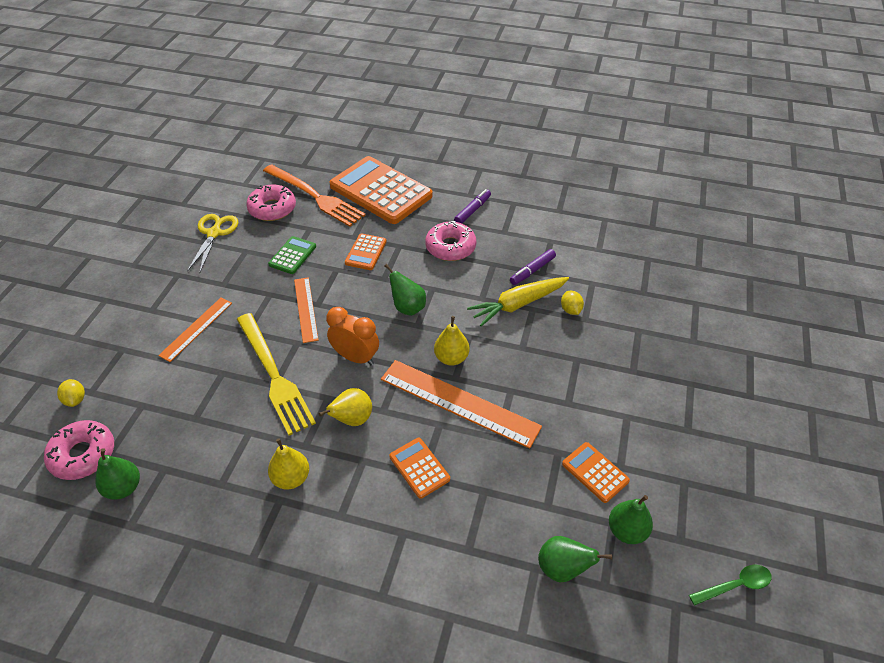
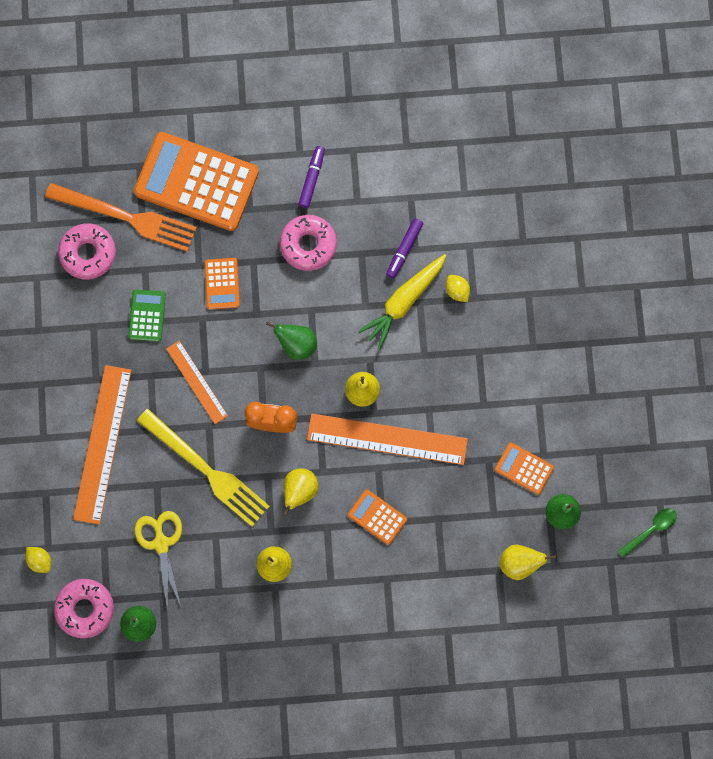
camera: 20 degrees left, 30 degrees up
(196, 328) = (102, 444): orange ruler -> orange ruler, size x1.72
(214, 233) = (45, 313): yellow scissors -> yellow scissors (161, 543)
(562, 568) = (519, 563): green pear -> yellow pear

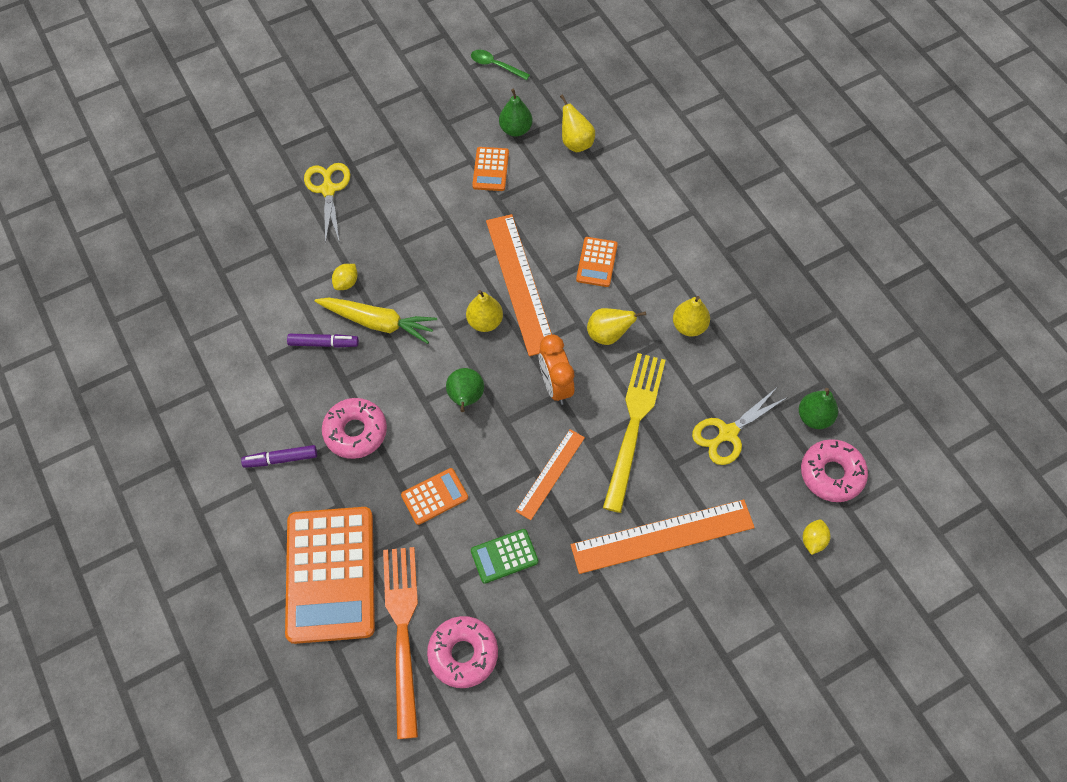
camera: 115 degrees left, 15 degrees down
(567, 312) = (328, 189): none -> yellow scissors

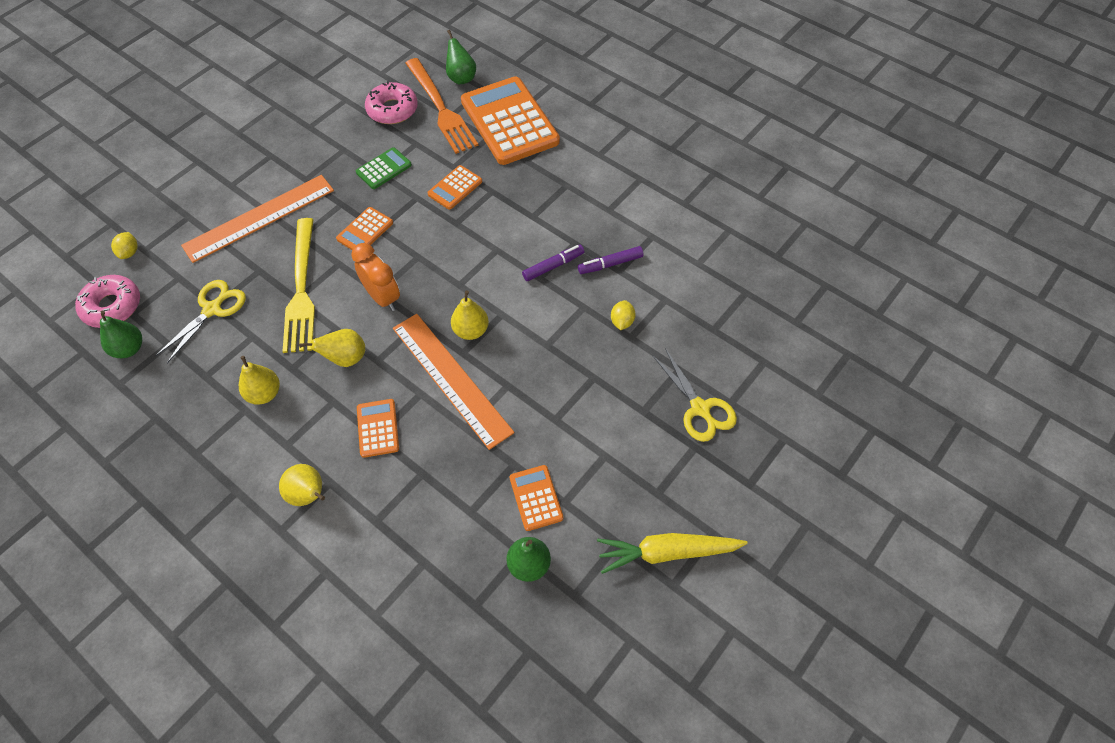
camera: 160 degrees right, 5 degrees down
(281, 459) = (591, 174): purple marker -> purple marker (553, 266)
(355, 432) = (542, 209): pink donut -> none
(378, 322) = (571, 297): yellow carrot -> yellow carrot (667, 553)
(465, 398) = (461, 262): green pear -> green pear (461, 78)
(495, 65) = (597, 659): green spoon -> none
(550, 474) = (365, 231): orange ruler -> orange calculator
(576, 143) = (448, 573): yellow pear -> yellow pear (309, 495)

